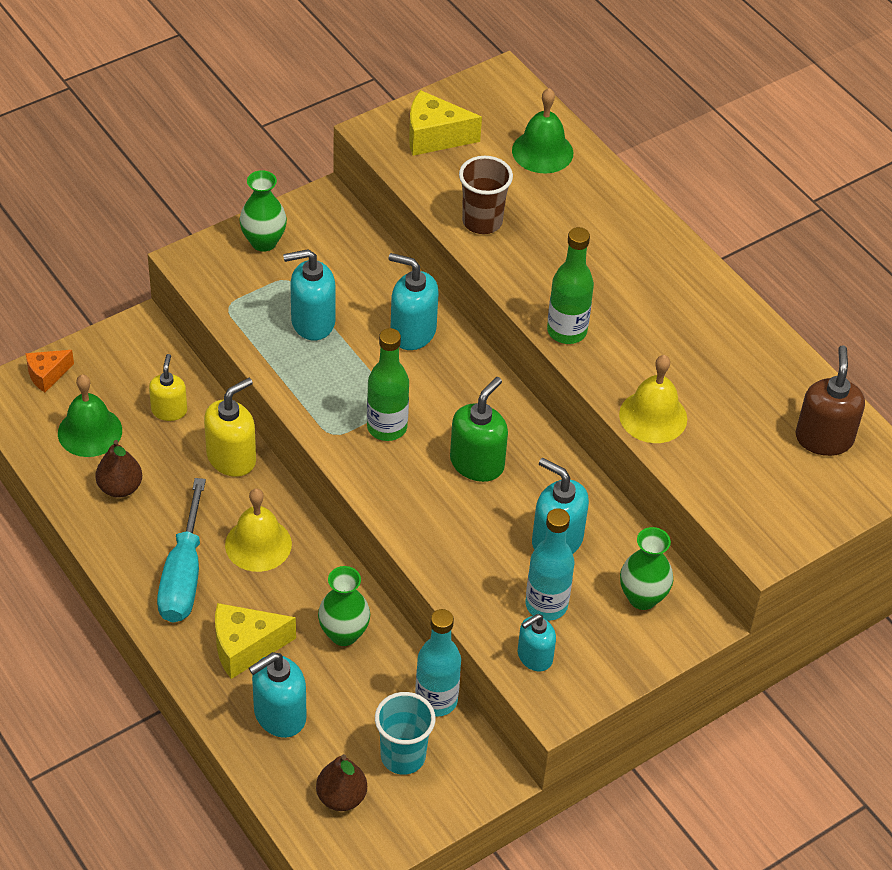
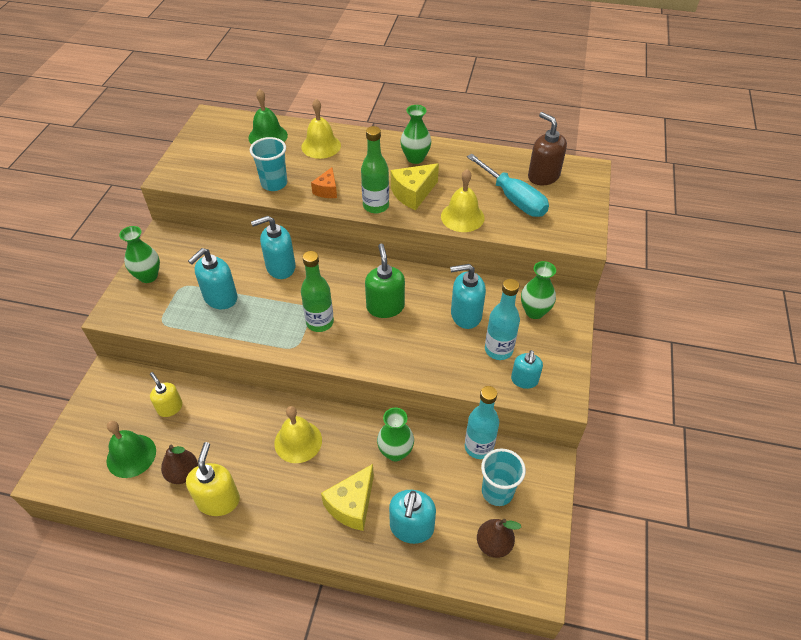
camera: 40 degrees left, 0 degrees up
(47, 375) = (70, 443): orange cheese -> orange cheese (327, 190)
(183, 575) = (273, 493): turquoise screwdriver -> turquoise screwdriver (513, 199)
(231, 458) = (234, 406): yellow soap dispenser -> yellow soap dispenser (218, 500)
(434, 137) = (204, 161): yellow cheese -> yellow cheese (413, 194)
(482, 222) = (274, 184): brown cup -> turquoise cup
(591, 207) = (321, 146): none -> yellow bell
(689, 302) = (415, 158): none -> green vase

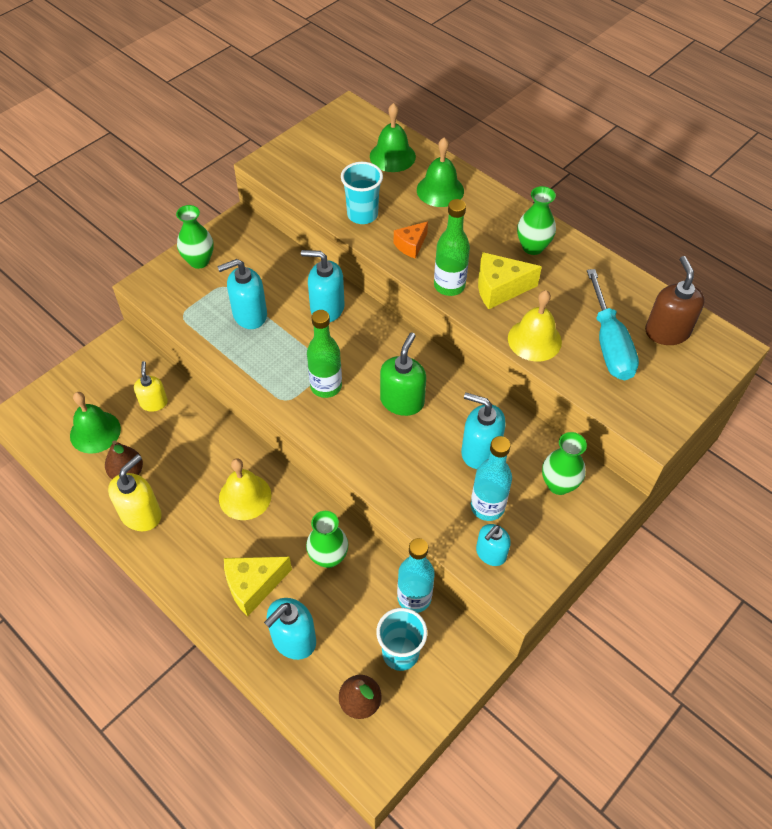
camera: 30 degrees right, 5 degrees up
(321, 146) = (440, 190): yellow bell -> green bell

